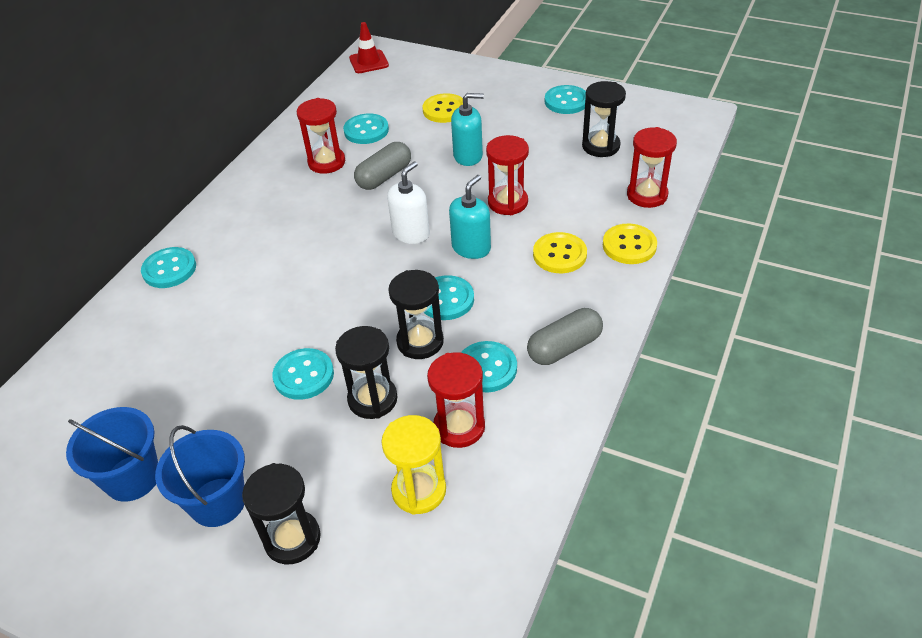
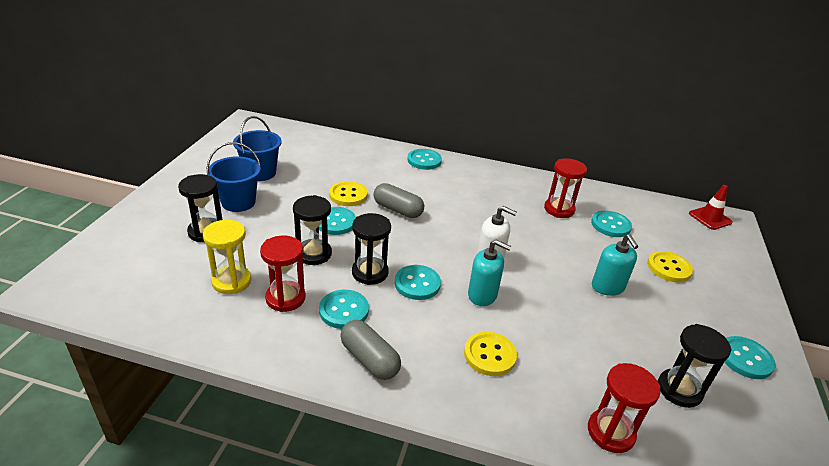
camera: 75 degrees right, 10 degrees down
(384, 177) = (555, 240): grey capsule -> grey capsule (398, 210)
(508, 202) = (552, 316): red hourglass -> none
(629, 246) = (519, 412): yellow button -> yellow button (348, 195)

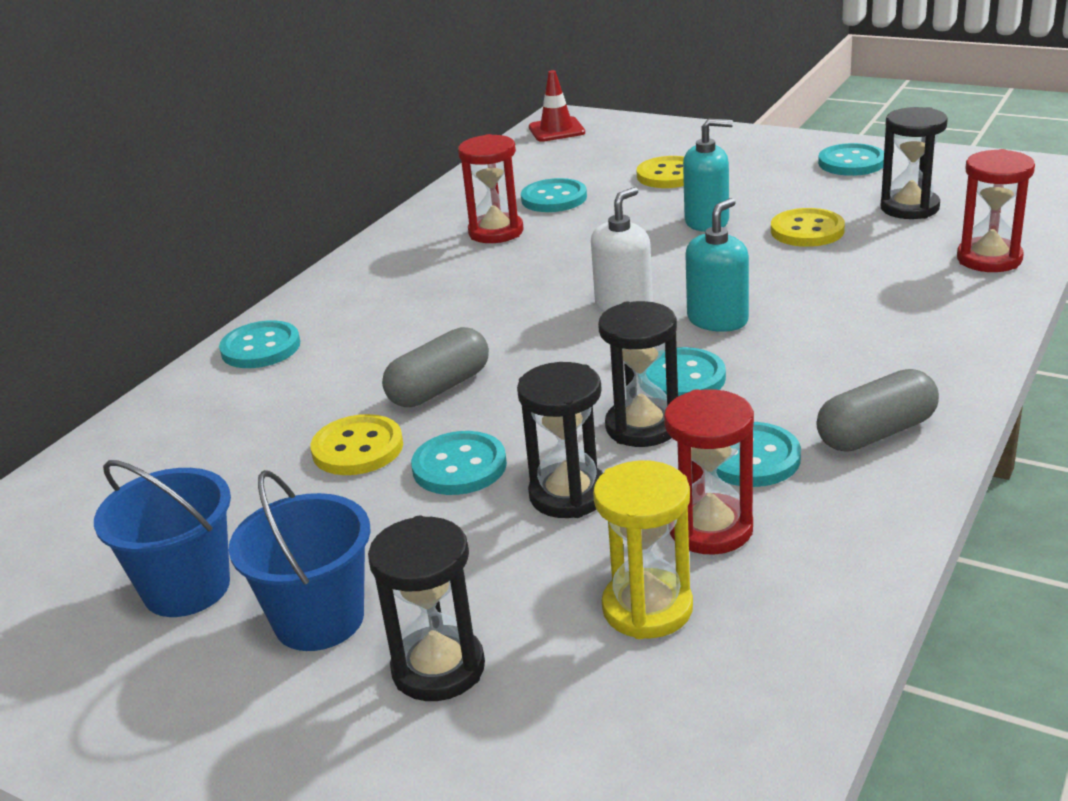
camera: 70 degrees left, 5 degrees down
(489, 355) = (857, 326): yellow button -> yellow button (807, 231)

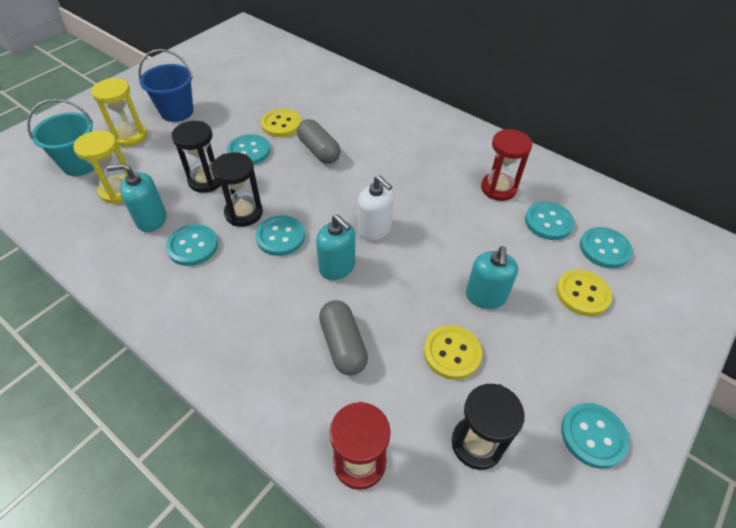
camera: 95 degrees right, 20 degrees up
(186, 588) = (216, 84): blue bucket -> none
(260, 348) = (386, 99): turquoise button -> turquoise button (604, 249)
(438, 668) = (130, 136): black hourglass -> yellow hourglass
(556, 130) = (693, 243): red traffic cone -> none
(574, 718) = (81, 164): none -> turquoise bucket
(710, 529) = (151, 219): red hourglass -> turquoise soap dispenser
(876, 433) = (181, 303): grey capsule -> grey capsule (343, 345)

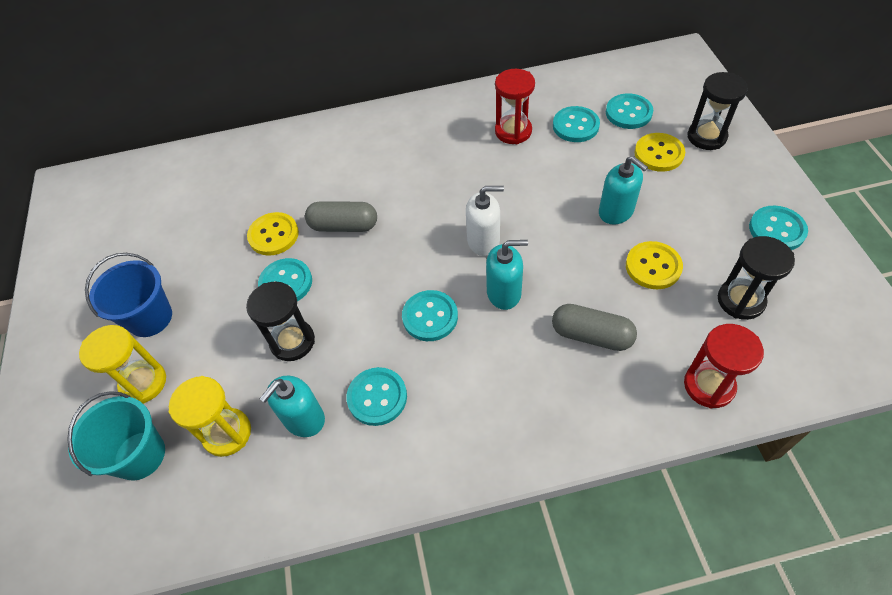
camera: 45 degrees left, 5 degrees up
(244, 213) = (371, 331): black hourglass -> black hourglass (706, 137)

